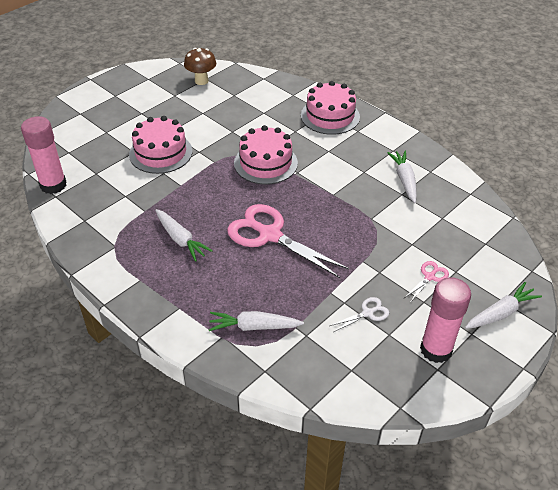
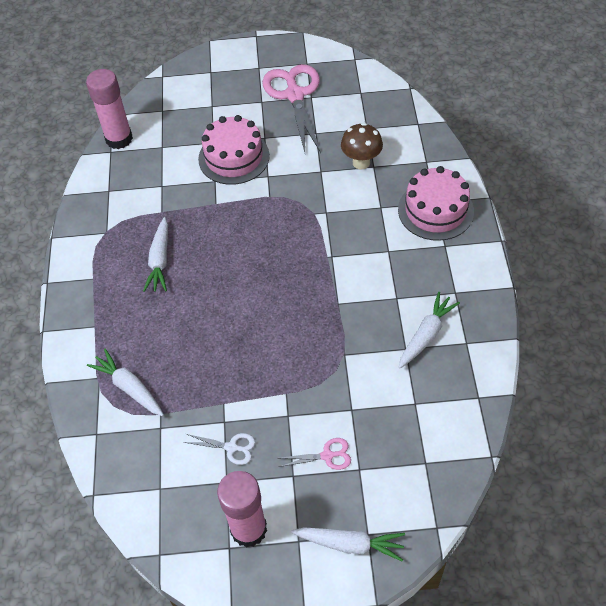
camera: 45 degrees right, 10 degrees up
(201, 81) = (353, 93): brown mushroom -> brown mushroom (361, 162)
(265, 163) = (313, 227): pink cake -> none
(270, 235) = (235, 308): pink scissors -> pink scissors (294, 95)

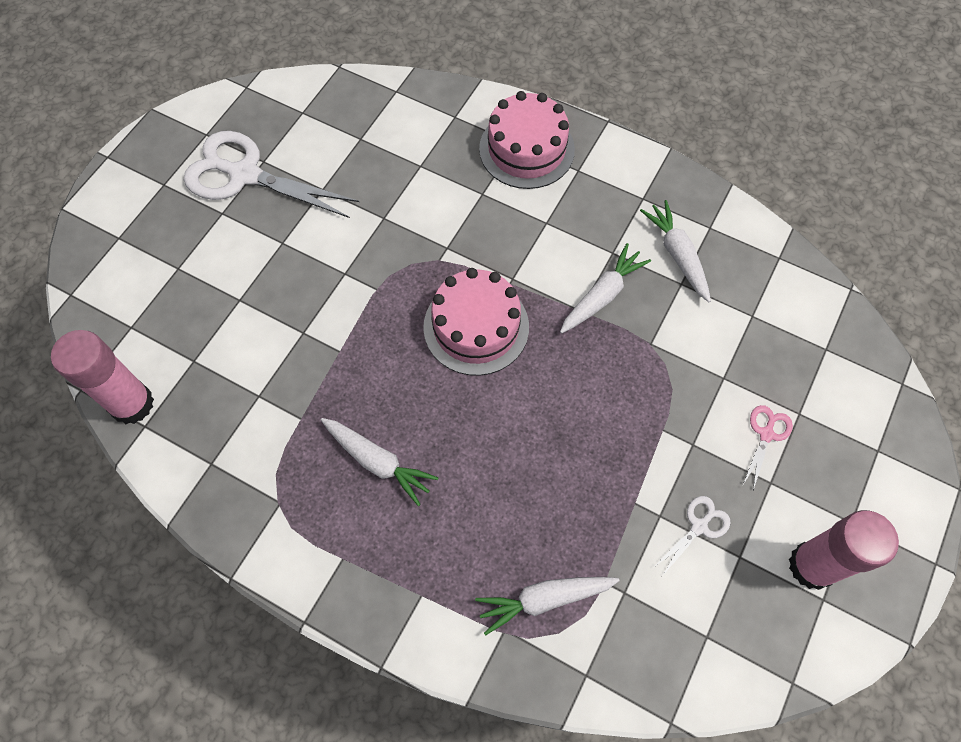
camera: 60 degrees left, 10 degrees up
(234, 157) = (284, 291): pink cake -> pink cake (476, 327)
(294, 95) = (245, 175): pink scissors -> white scissors
(350, 544) = (881, 473): white carrot -> white carrot (602, 295)
(361, 162) = (405, 173): brown mushroom -> none

